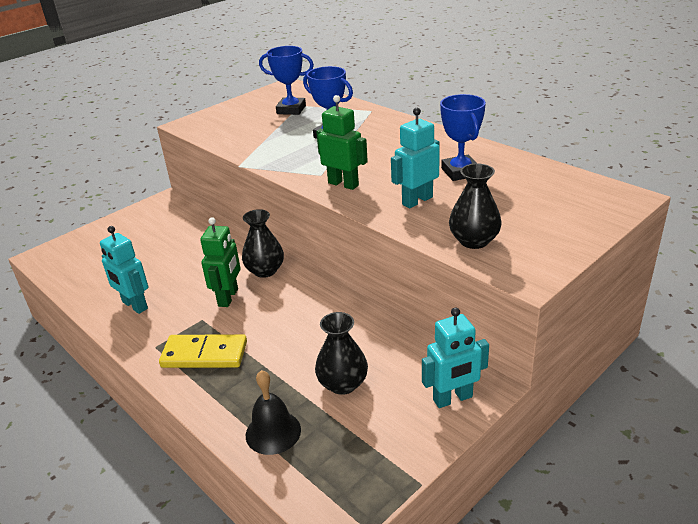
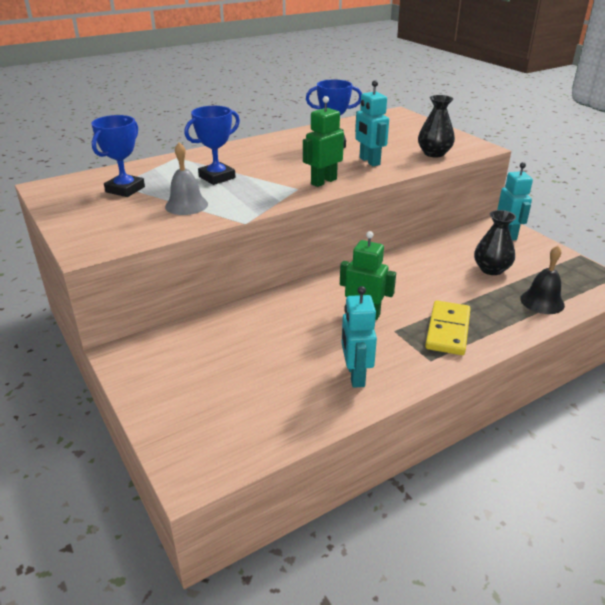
camera: 80 degrees left, 0 degrees up
(134, 305) = (355, 375): turquoise robot -> turquoise robot turned 120 degrees clockwise
(265, 270) = (327, 291): black vase -> none
(267, 137) = (186, 205): none -> grey bell

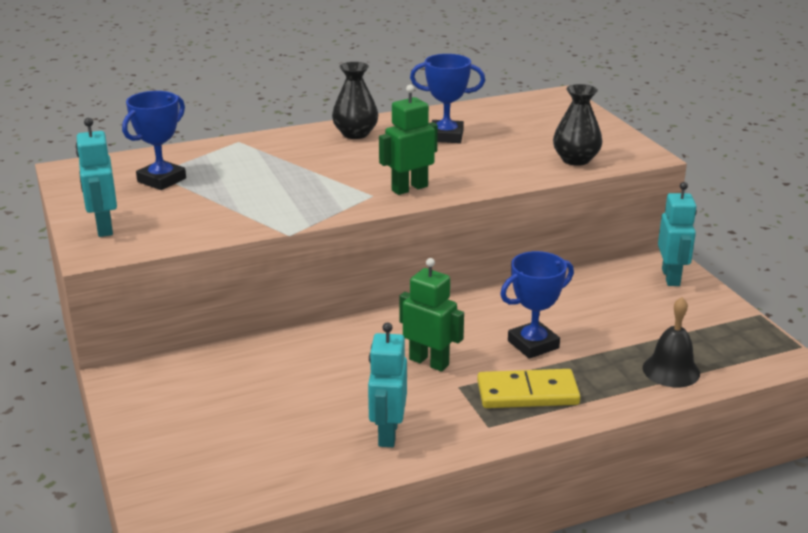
camera: 10 degrees right, 5 degrees down
(186, 205) = (227, 206): grey bell -> none
(217, 177) = (278, 172): blue trophy -> blue trophy (533, 344)
(369, 161) = (482, 165): turquoise robot -> turquoise robot (104, 227)
(448, 330) = (527, 393): yellow domino -> yellow domino turned 60 degrees clockwise
(491, 269) = (623, 322): black vase -> black vase (355, 134)

